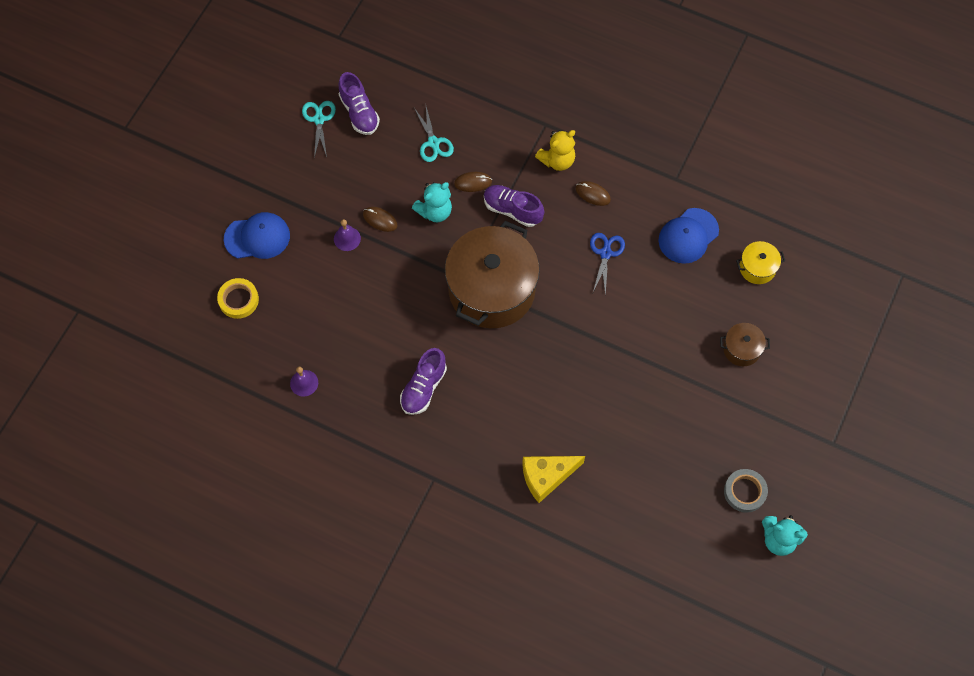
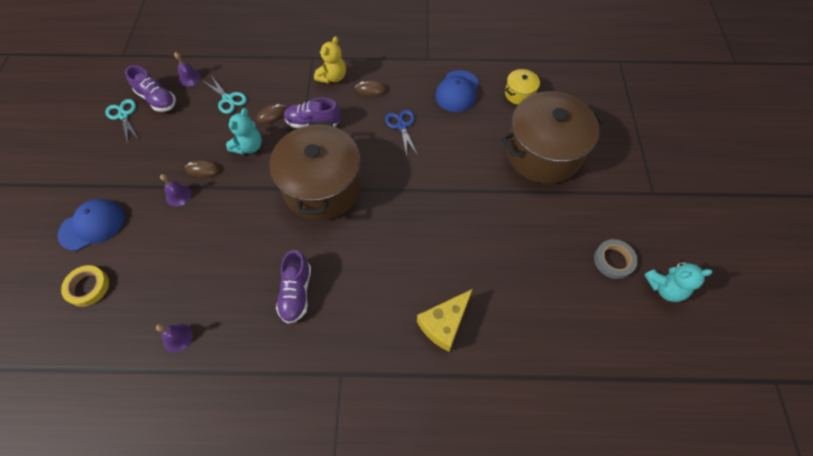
camera: 25 degrees left, 5 degrees down
(401, 98) = (189, 78): none -> purple bell
(741, 349) = (543, 153): brown pot -> brown pot, size x2.34

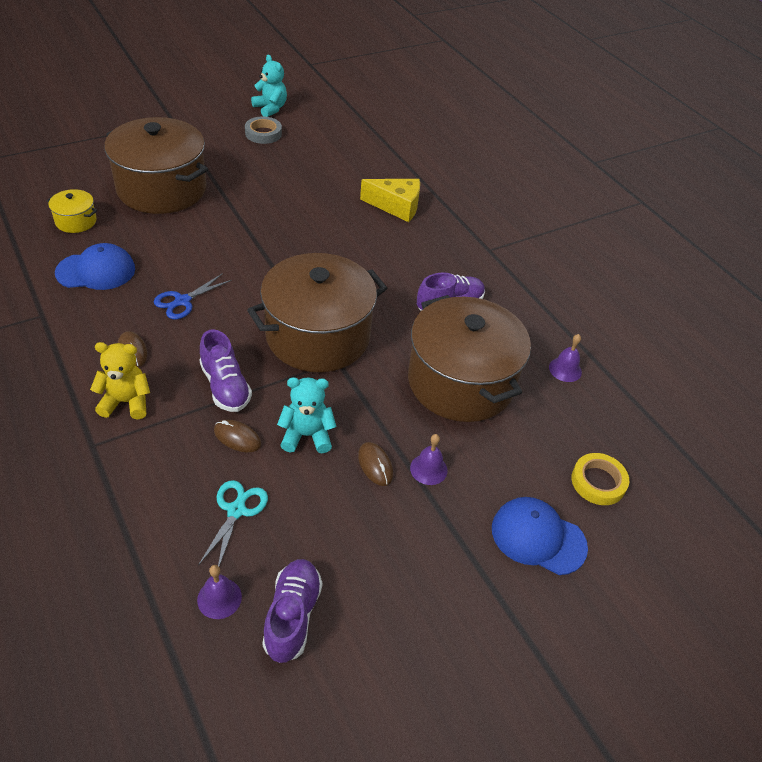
camera: 125 degrees left, 15 degrees down
(123, 115) = (354, 645): turquoise scissors -> none
(222, 253) = (460, 382): none -> brown pot

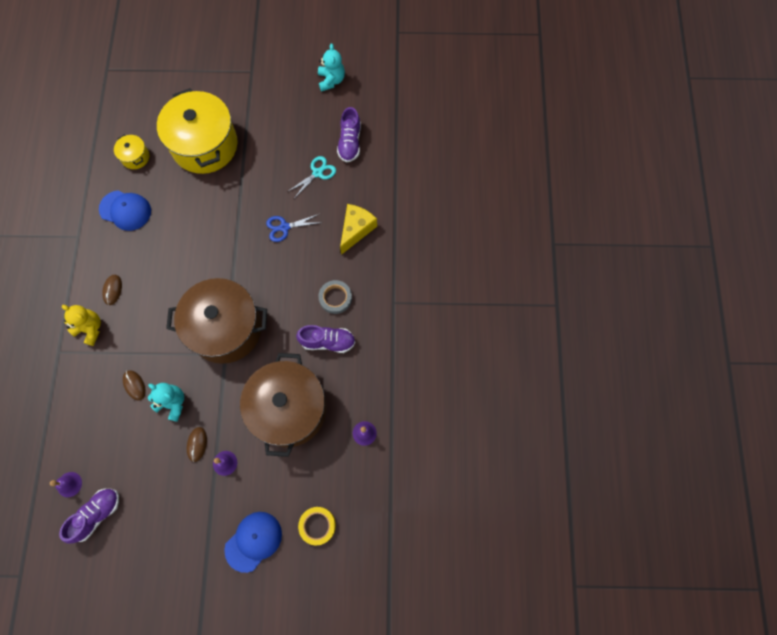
camera: 35 degrees right, 25 degrees up
(162, 189) = (205, 145): brown pot -> yellow pot
(183, 301) = (162, 260): blue scissors -> blue scissors (284, 227)
(225, 386) = (149, 343): purple shoe -> purple shoe (350, 143)
(236, 510) = (106, 435): turquoise scissors -> turquoise scissors (317, 173)
(263, 133) = (308, 109): grey tape -> grey tape (335, 298)
(396, 206) = (356, 230): yellow cheese -> yellow cheese turned 105 degrees counterclockwise
(538, 537) = (253, 541): blue cap -> blue cap turned 75 degrees clockwise

